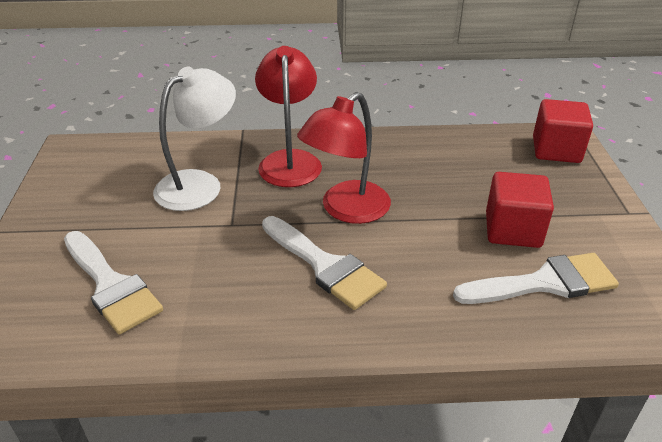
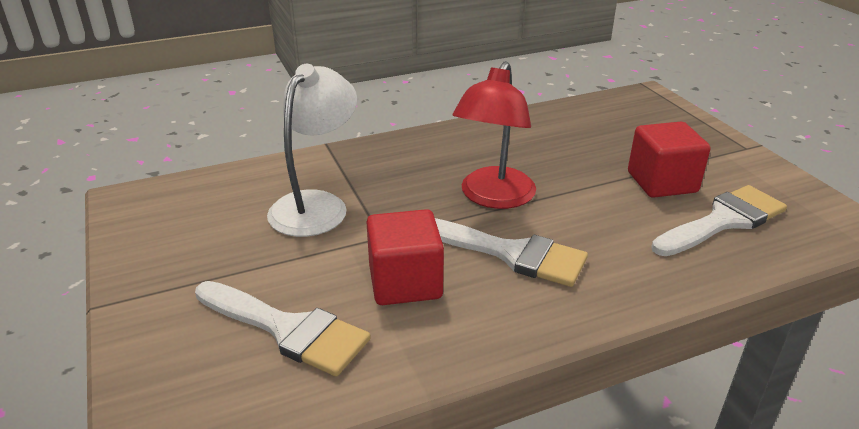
camera: 20 degrees left, 5 degrees down
(290, 160) = (400, 163): red lamp -> none
(556, 150) = (647, 108): red cube -> red cube (405, 282)

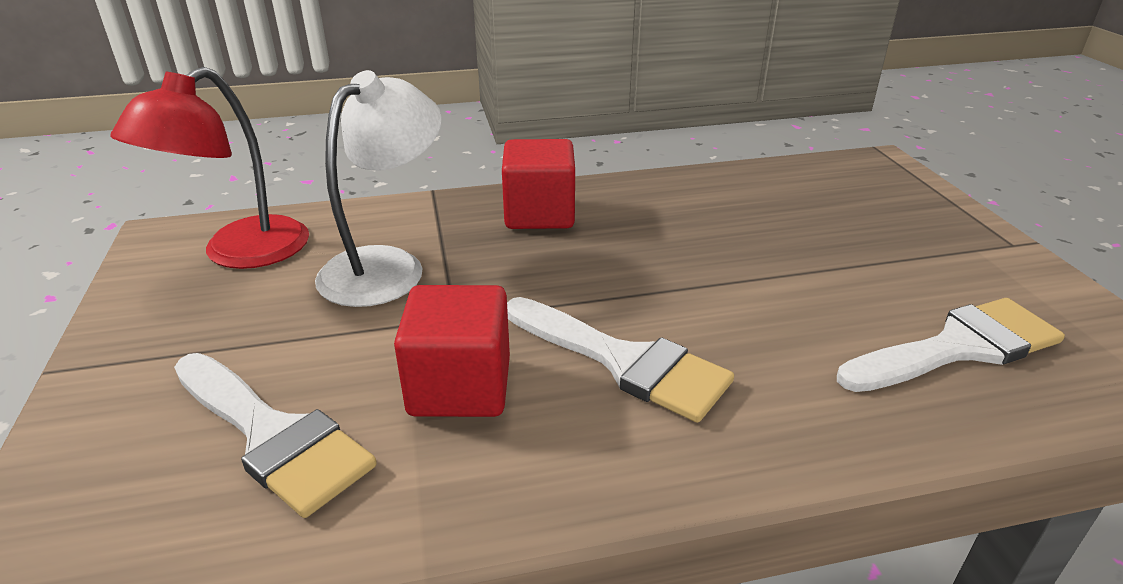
camera: 10 degrees right, 0 degrees up
(493, 197) = (625, 279): red lamp -> red lamp (240, 253)
(662, 182) = (874, 281): red cube -> red cube (539, 214)

